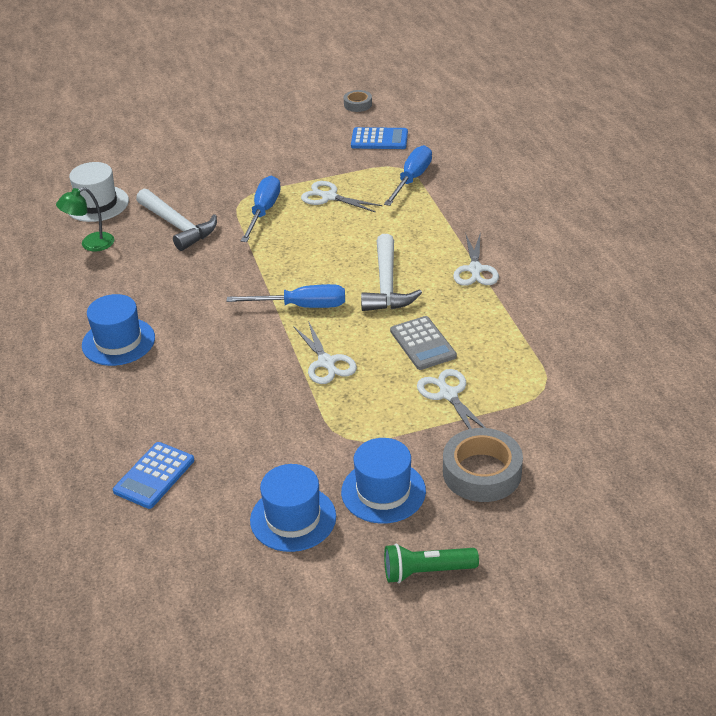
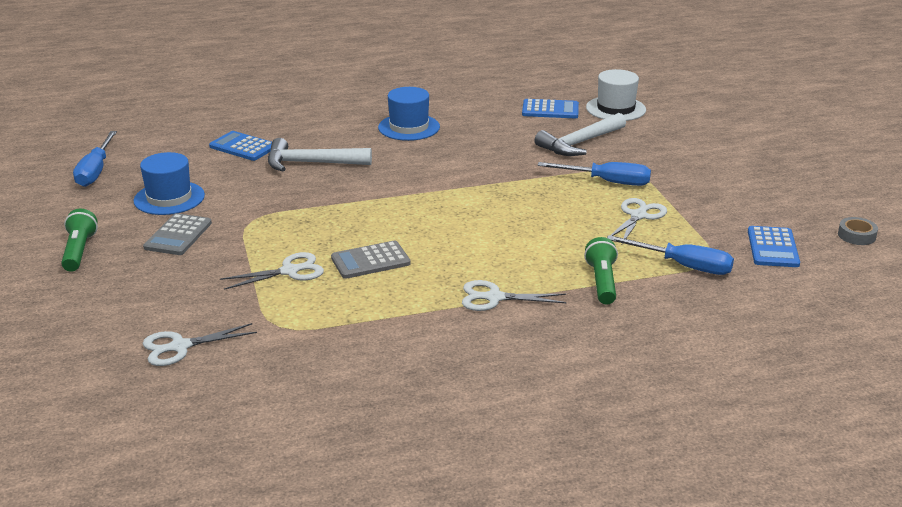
camera: 90 degrees right, 10 degrees down
(91, 244) = (550, 110): green lamp -> blue calculator
(302, 306) = (443, 201): blue screwdriver -> blue screwdriver (96, 171)
(326, 362) = (356, 212): white scissors -> white scissors (180, 347)
(383, 491) = (178, 235): blue hat -> grey calculator
(387, 285) = (471, 244): white hammer -> white hammer (310, 163)
(442, 217) = (602, 282): none -> green flashlight
(482, 472) = (177, 282): grey tape -> none

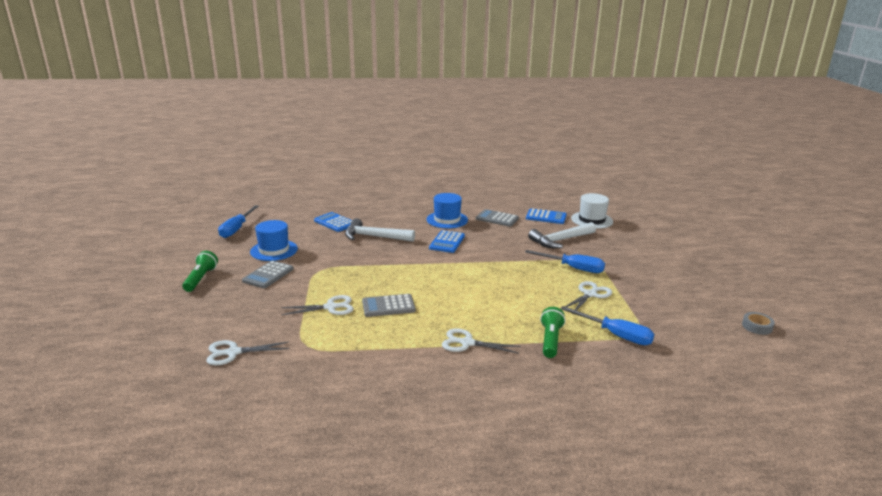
camera: 10 degrees right, 5 degrees down
(481, 119) = (497, 218): none -> grey calculator
(773, 248) = (688, 329): blue calculator -> blue calculator (447, 242)

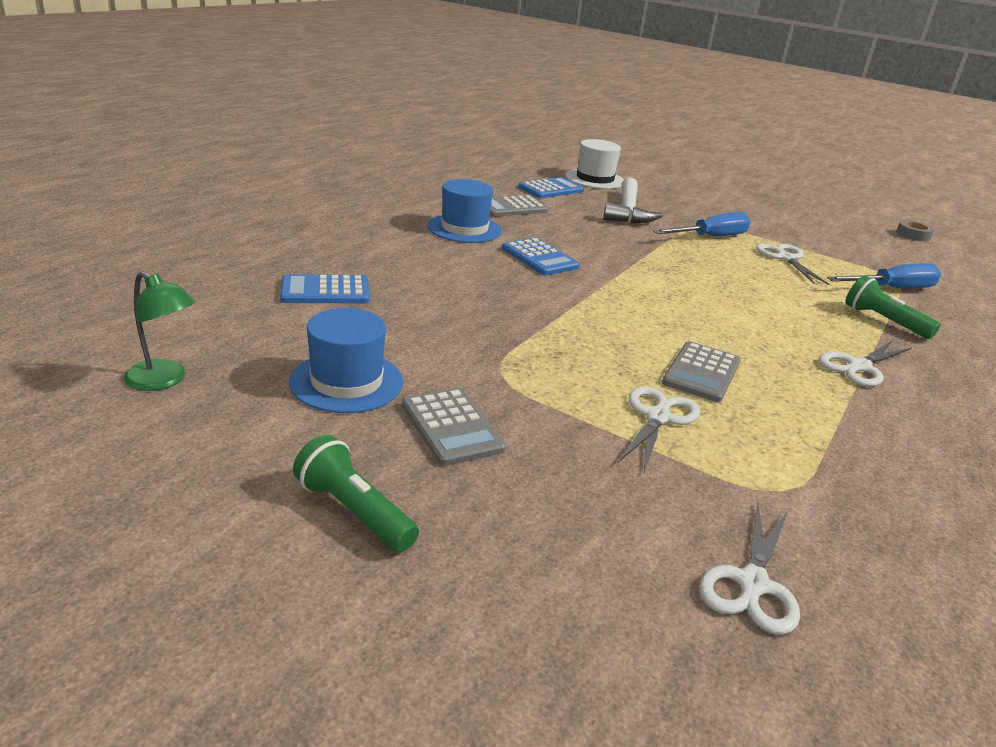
camera: 55 degrees left, 5 degrees up
(237, 229) = (164, 380): blue screwdriver -> green lamp
(374, 237) = (438, 288): white hammer -> none

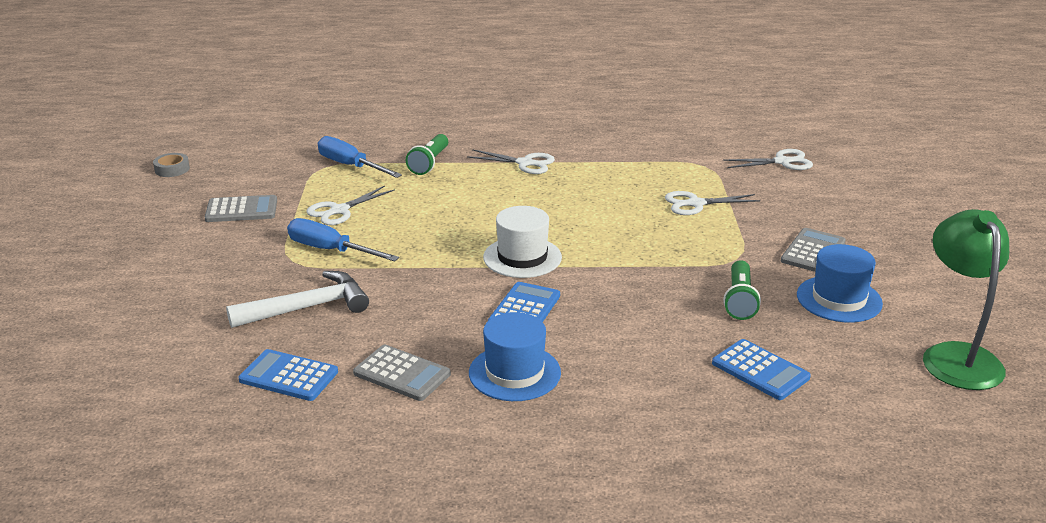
camera: 120 degrees left, 0 degrees up
(164, 380) = (956, 356): green lamp -> green lamp, size x1.73
(354, 511) = (911, 248): green flashlight -> green flashlight (739, 300)
(595, 179) = (194, 363): white hat -> white hat (522, 257)
(702, 372) = (619, 203): grey calculator -> grey calculator (241, 210)

